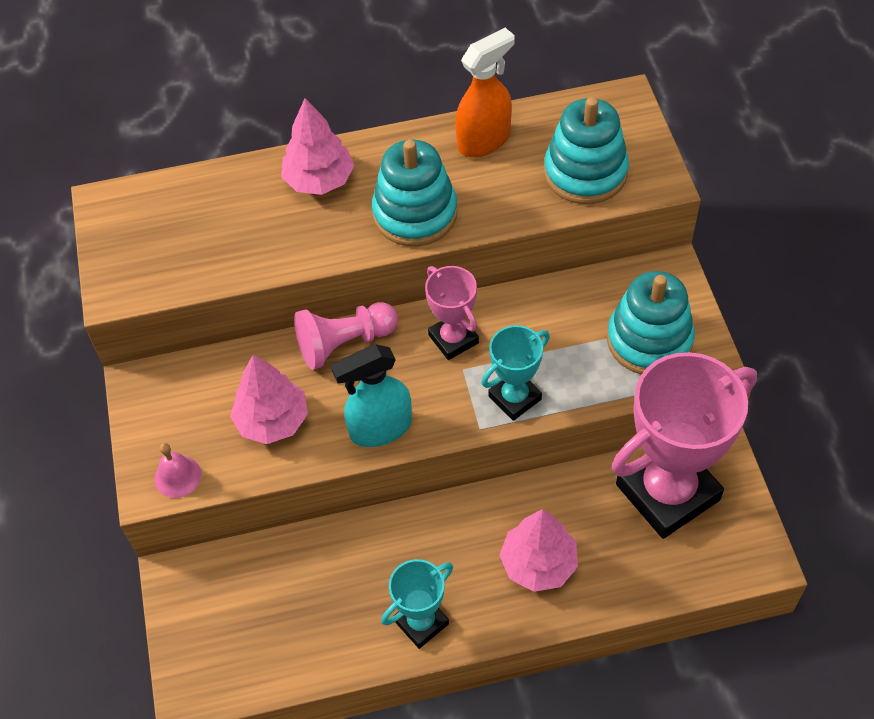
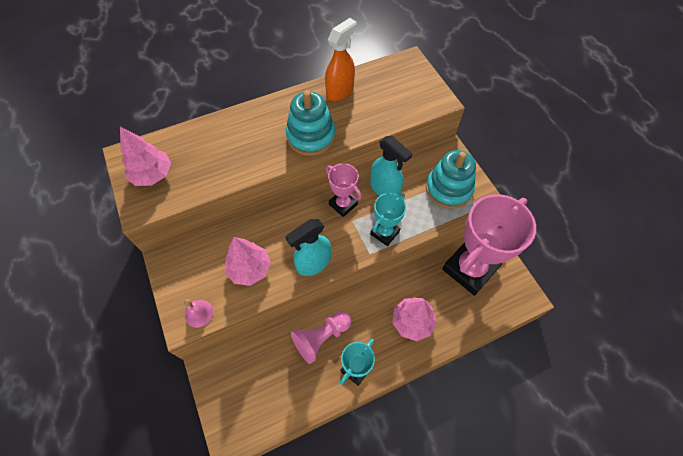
camera: 15 degrees left, 5 degrees up
(319, 180) = (251, 125): pink tree -> pink tree (152, 174)
(344, 343) = (282, 216): pink pawn -> pink pawn (321, 337)
(534, 323) = (385, 188): none -> turquoise spray bottle
(585, 173) = (400, 101): turquoise stacking toy -> none

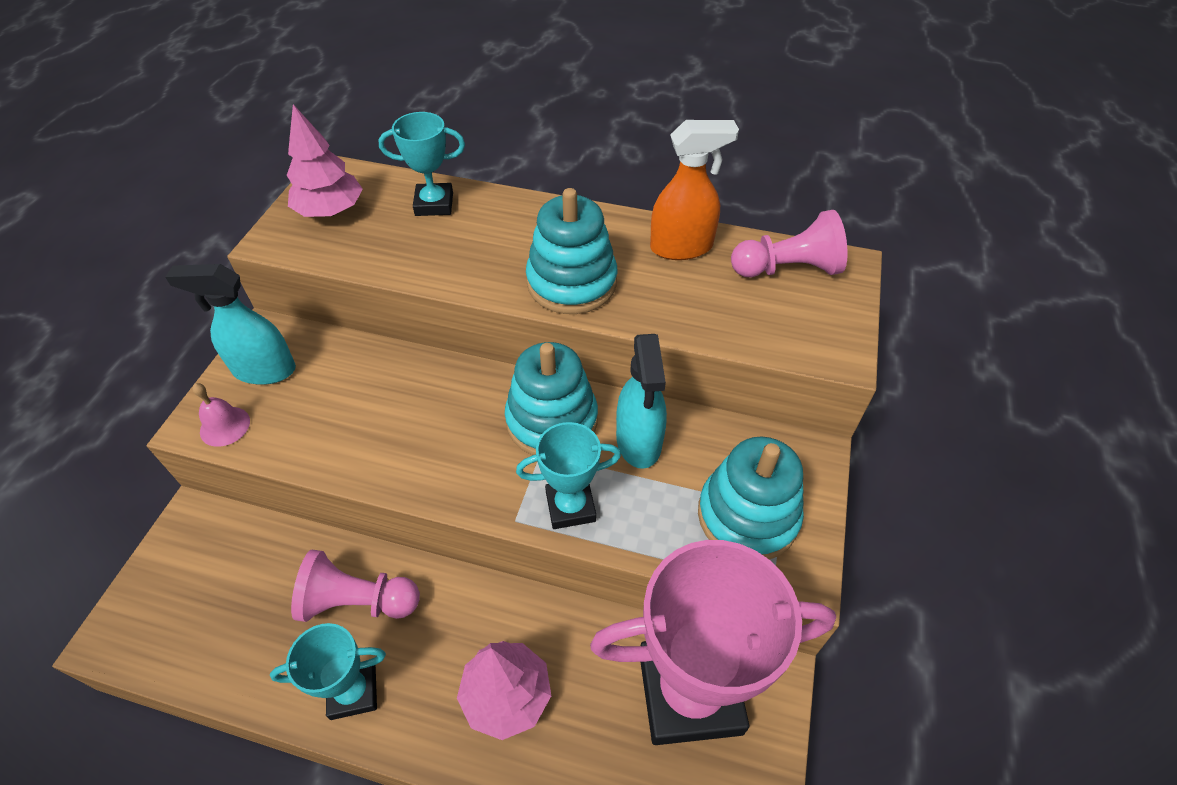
camera: 40 degrees right, 10 degrees down
(204, 138) = (434, 204): none -> turquoise trophy
(249, 269) = (340, 416): pink tree -> none
(313, 263) = (424, 471): turquoise spray bottle -> turquoise spray bottle (264, 370)
(343, 204) = (552, 420): pink trophy -> turquoise stacking toy
(390, 75) = (787, 269): none -> pink pawn

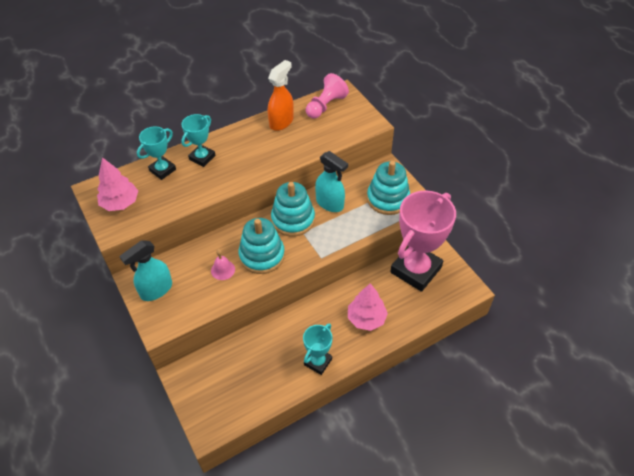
camera: 45 degrees left, 0 degrees up
(225, 426) = (171, 319): pink bell -> pink bell (223, 270)
(358, 601) = (283, 339): pink pawn -> none
(570, 506) = (333, 239): turquoise trophy -> turquoise trophy (202, 158)
(572, 282) = (259, 161): turquoise stacking toy -> turquoise stacking toy (262, 255)

